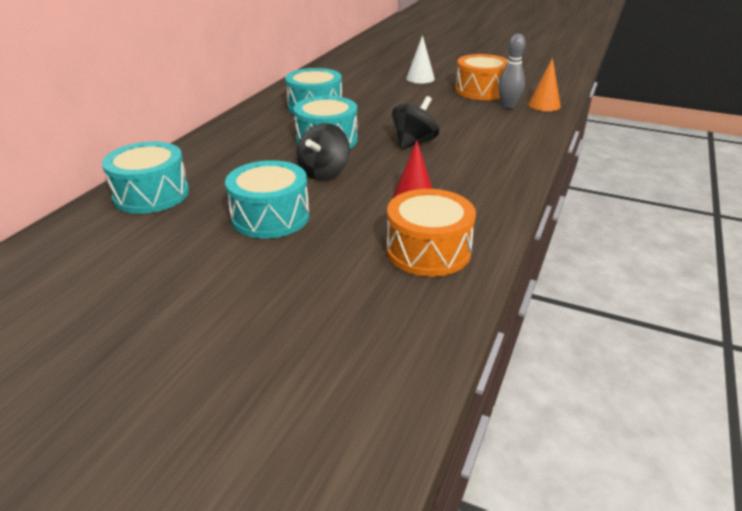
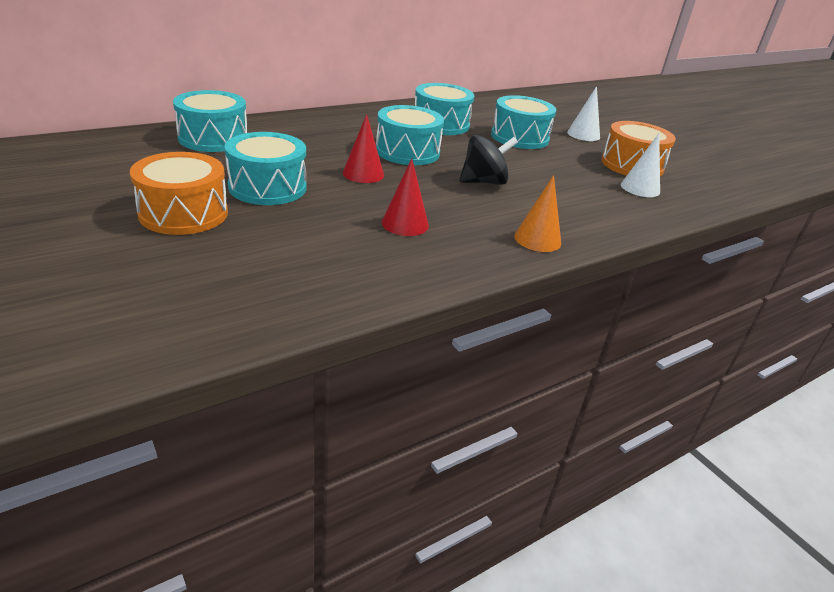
camera: 30 degrees right, 0 degrees up
(324, 172) = (363, 174): black spinning top -> red cone
(384, 97) = (519, 137): none -> turquoise drum
(428, 251) = (347, 266): orange drum -> orange drum (183, 213)
(508, 106) = (640, 188): grey bowling pin -> white cone
(544, 105) = (685, 201): orange cone -> orange cone (537, 239)

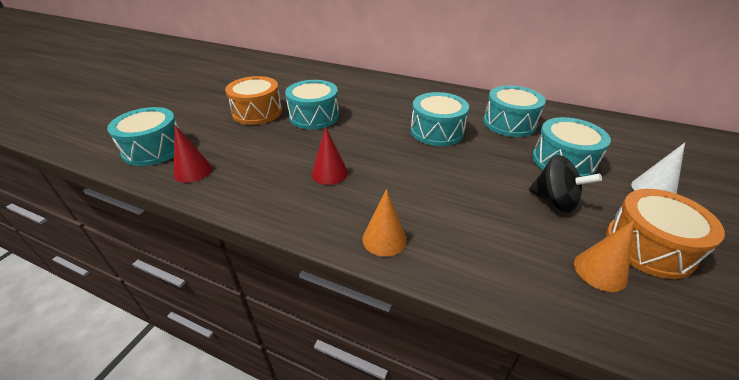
camera: 60 degrees right, 5 degrees up
(213, 138) = (347, 81): turquoise drum -> turquoise drum (154, 149)
(363, 174) = (376, 132): red cone -> red cone (193, 171)
(484, 182) = (444, 177): black spinning top -> black spinning top (554, 201)
(640, 188) = (600, 271): white cone -> orange cone

